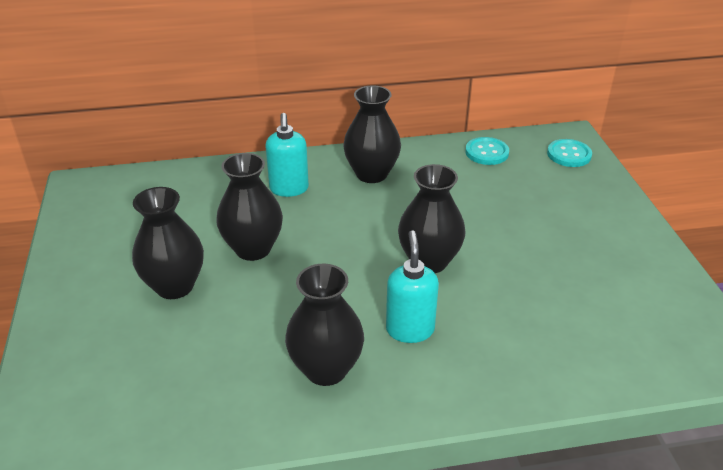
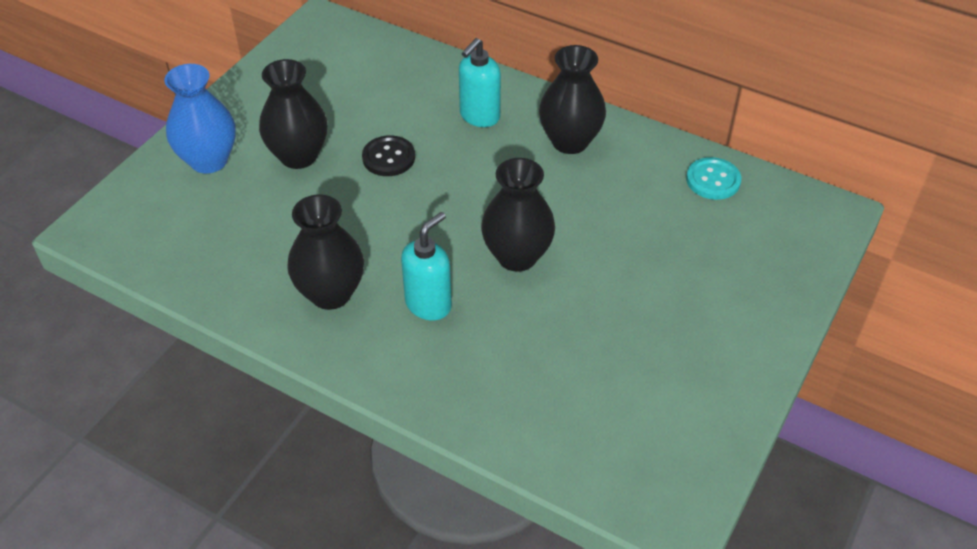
camera: 40 degrees right, 10 degrees up
(92, 332) = (209, 160): none -> blue vase
(253, 249) = (388, 157): black vase -> black button
(569, 154) = (800, 231): turquoise button -> none

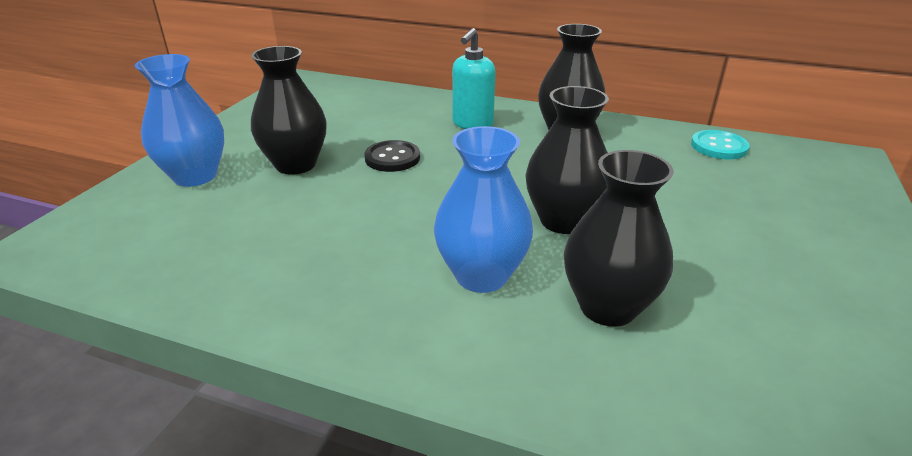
camera: 10 degrees left, 15 degrees down
(330, 293) = (355, 278): black vase -> black vase (608, 307)
(429, 304) = (481, 275): turquoise soap dispenser -> blue vase

